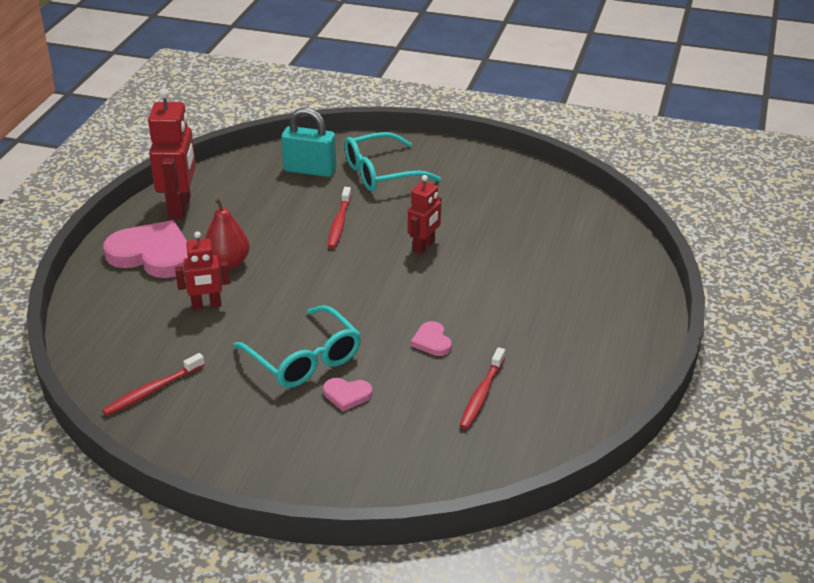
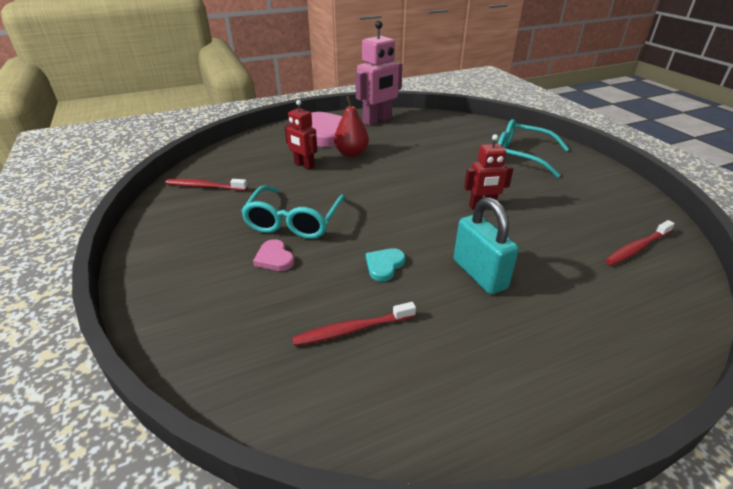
camera: 50 degrees right, 0 degrees up
(180, 207) = (377, 121): red robot -> pink robot
(310, 170) = (477, 135): turquoise padlock -> turquoise padlock (479, 274)
(339, 223) = (447, 166): red toothbrush -> red toothbrush (637, 248)
(432, 341) = (384, 265): pink heart -> turquoise heart

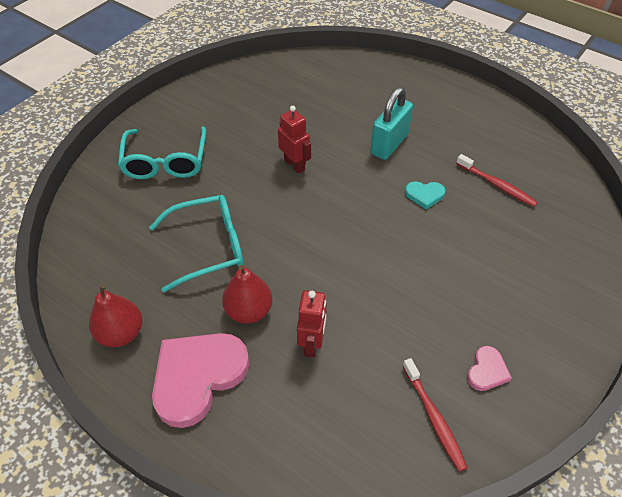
camera: 120 degrees left, 15 degrees up
(274, 258) = (478, 266): pink heart -> pink heart (487, 371)
(294, 221) = (421, 283): turquoise glasses -> turquoise glasses (208, 247)
(377, 121) = (121, 333): pink robot -> red pear
(637, 248) = (293, 80): red toothbrush -> none

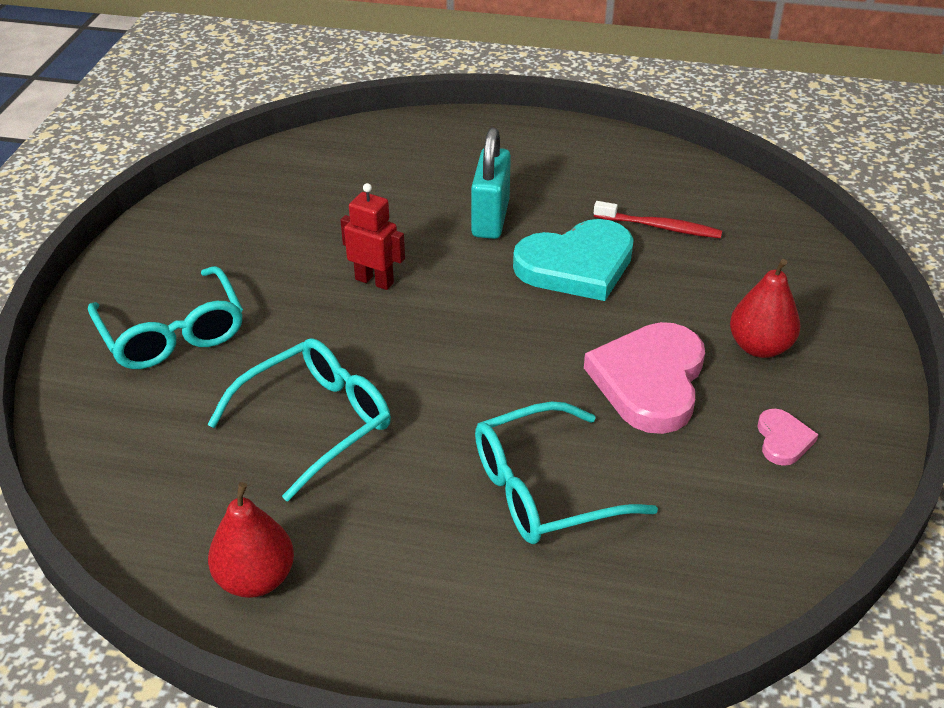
camera: 25 degrees left, 10 degrees down
(198, 377) = (411, 590): pink heart -> pink heart (649, 381)
(249, 311) = (430, 481): red pear -> red pear (759, 347)
(312, 343) = (544, 489): red robot -> turquoise glasses
(424, 195) = (577, 265): turquoise heart -> turquoise heart, size x2.17
(434, 418) = (754, 516): red toothbrush -> none

